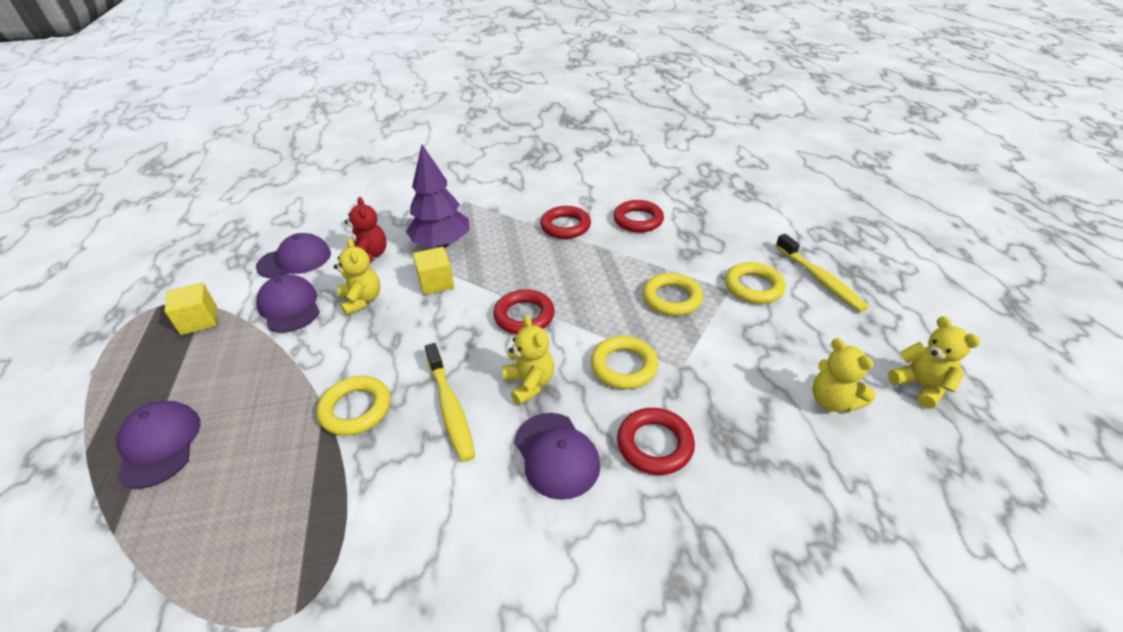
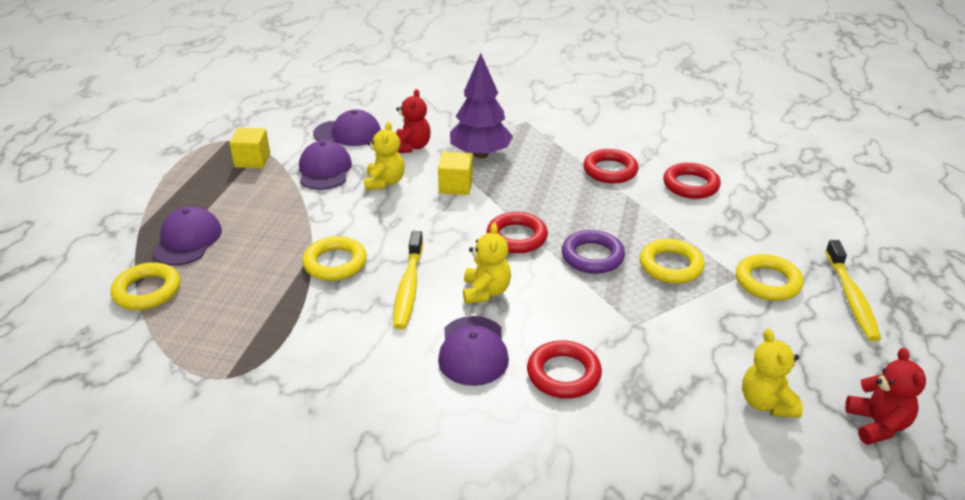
camera: 25 degrees right, 5 degrees down
(602, 312) = (592, 256): none -> purple ring
(624, 366) = (580, 306): yellow ring -> yellow ring (147, 291)
(920, 386) = (877, 424): yellow teddy bear -> red teddy bear

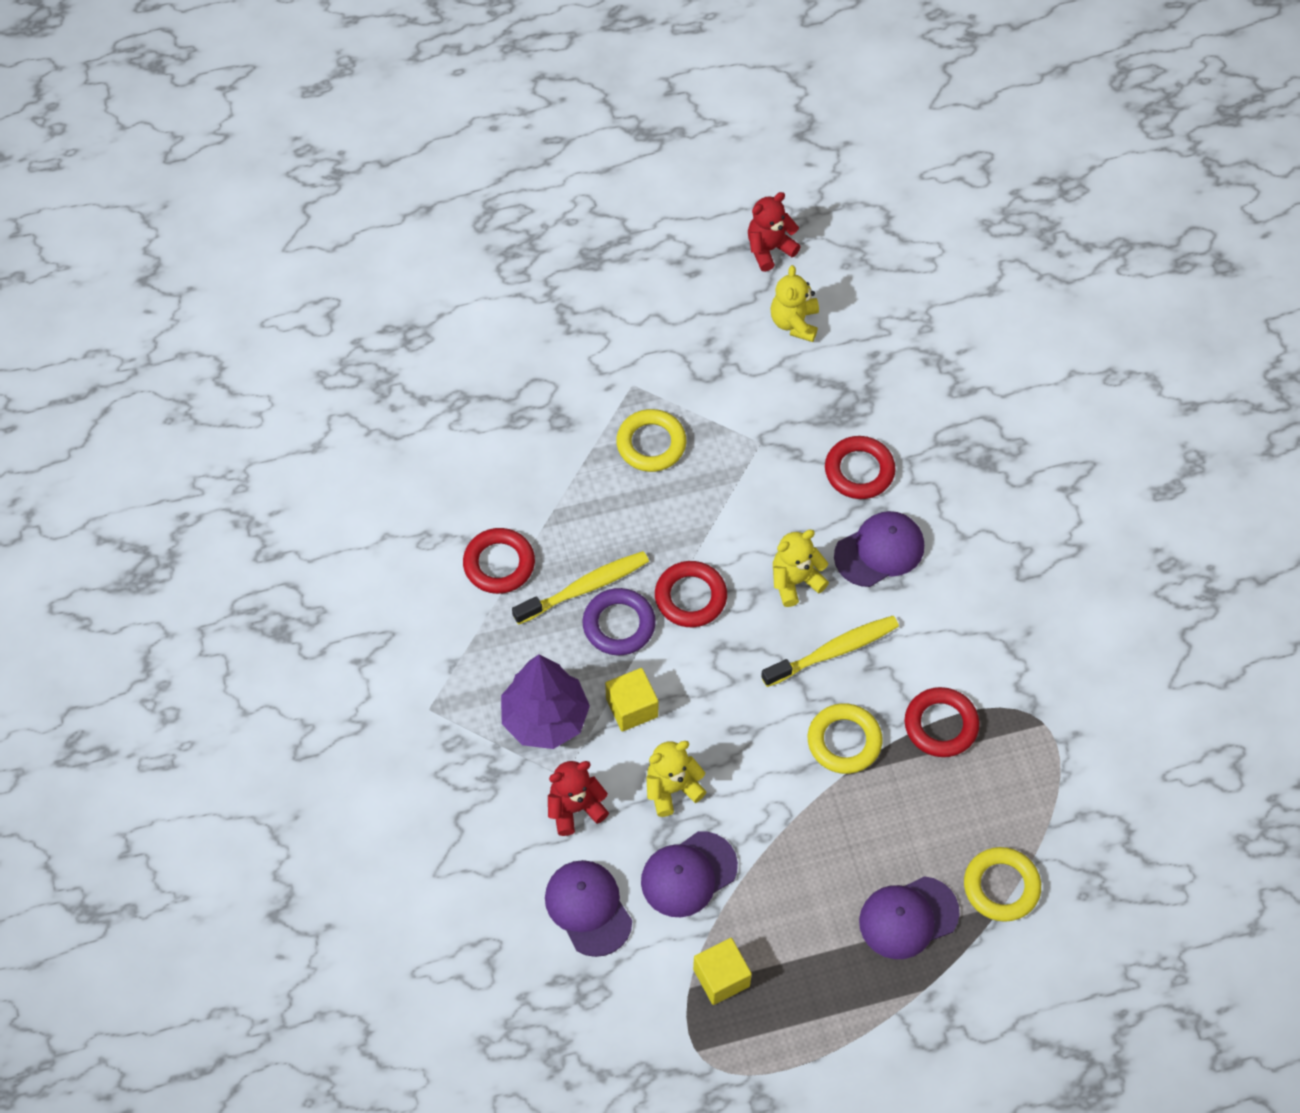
camera: 120 degrees left, 25 degrees up
(592, 256) = (679, 515): purple ring -> purple ring (619, 625)
(690, 185) = (483, 474): red ring -> red ring (941, 725)
(766, 403) = (794, 322): yellow teddy bear -> yellow teddy bear turned 135 degrees clockwise
(767, 282) = (626, 359): yellow ring -> none
(851, 298) = (609, 292): yellow toothbrush -> yellow toothbrush (585, 588)

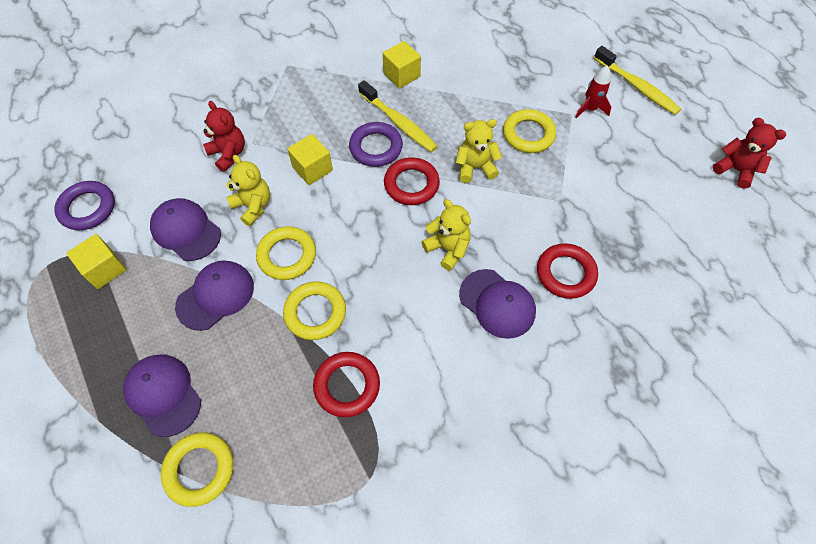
camera: 75 degrees right, 0 degrees up
(499, 564) = (401, 75): red ring -> yellow cube
(545, 718) = (293, 123): purple tree -> none
(588, 908) = (154, 177): purple cap -> purple cap (215, 296)
(617, 997) = (87, 208): none -> purple ring
(631, 362) = (590, 109): none -> red rocket
(758, 760) = (287, 255): none -> yellow ring
(794, 322) = (679, 200): yellow teddy bear -> yellow teddy bear (475, 167)
(834, 651) = (394, 288): yellow toothbrush -> yellow toothbrush (637, 87)

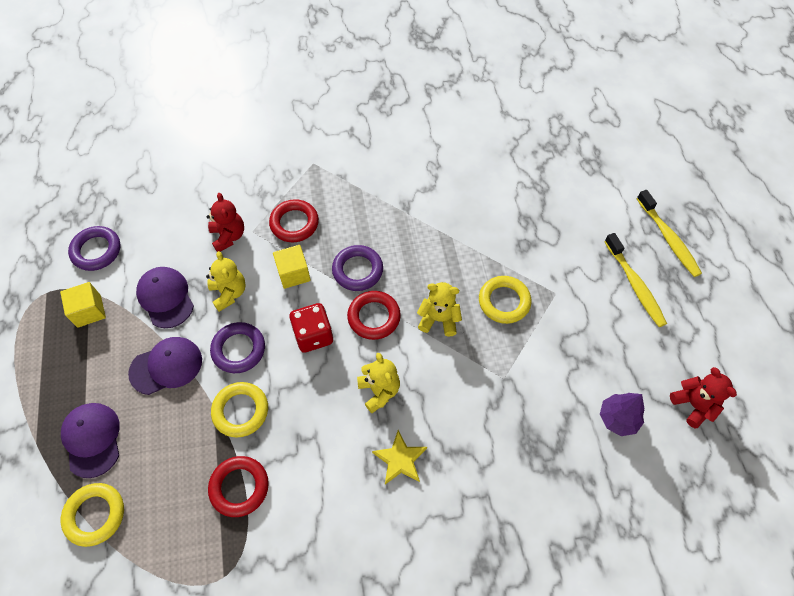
camera: 20 degrees right, 0 degrees up
(287, 255) = (238, 349): yellow ring -> purple ring
(358, 219) = (313, 335): none -> red dice
(399, 123) = (388, 252): yellow toothbrush -> yellow toothbrush (668, 239)
(401, 75) = (412, 204): yellow cube -> none
(497, 303) = (400, 459): purple cap -> yellow star
(565, 273) = (476, 452): red ring -> red ring (294, 223)
(590, 109) = (576, 294): red rocket -> none
(677, 202) = (617, 418): none -> purple tree

